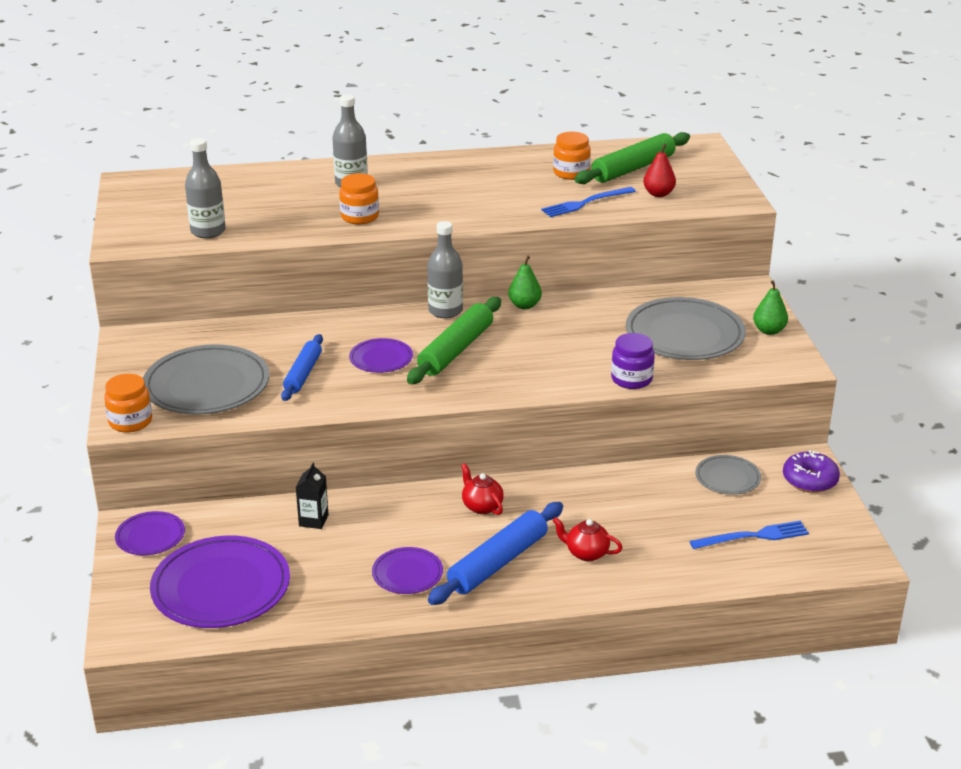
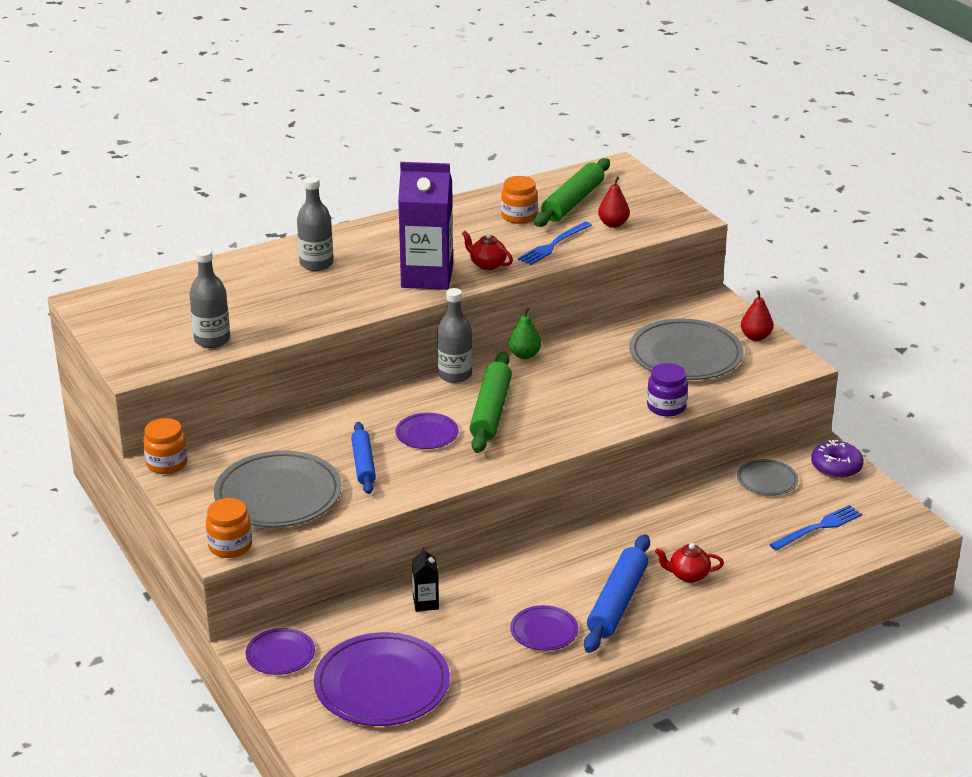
camera: 20 degrees left, 0 degrees up
(359, 217) = (351, 297): orange jar -> orange jar (167, 463)
(443, 211) = (427, 277): none -> purple carton
(482, 506) = (570, 554): red teapot -> red teapot (487, 265)
(769, 331) = (755, 337): green pear -> red pear

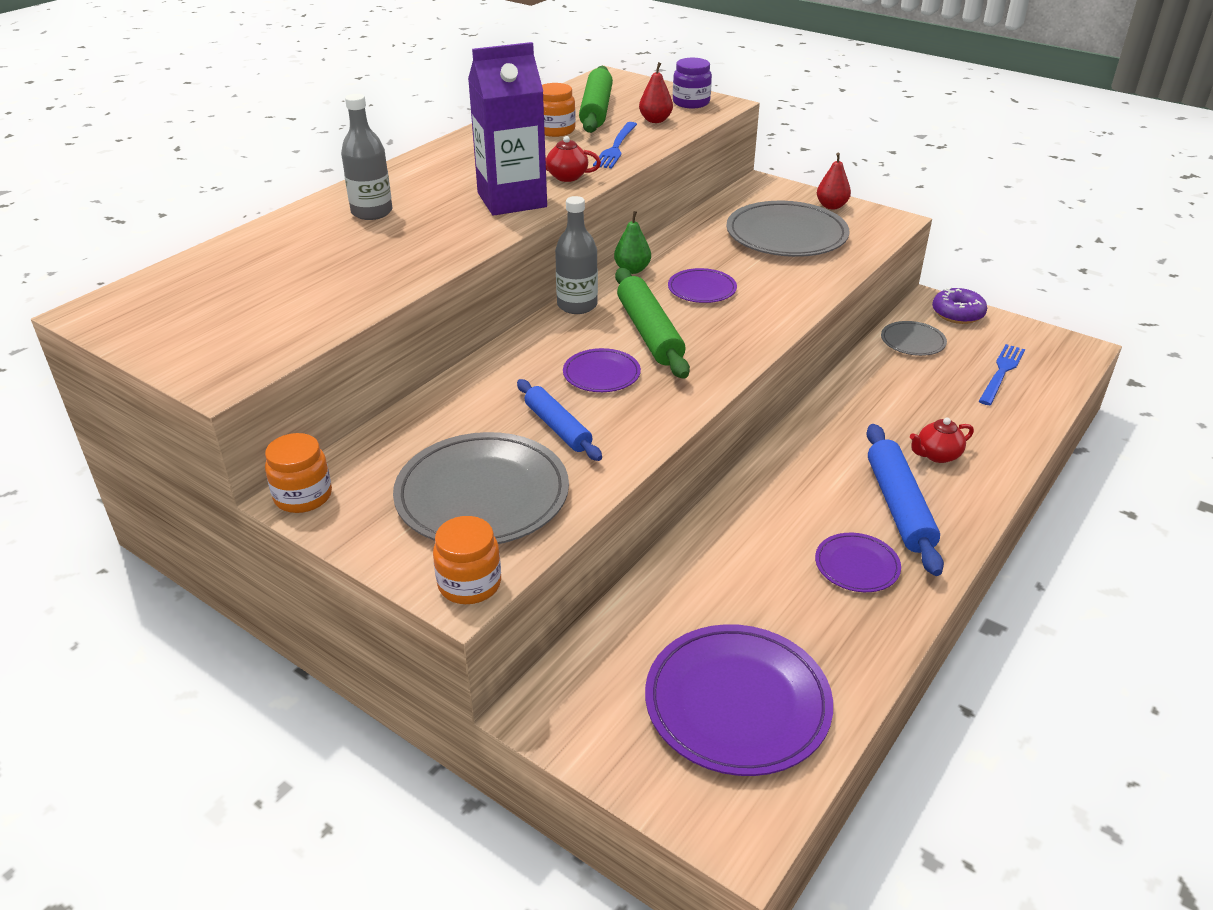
camera: 25 degrees left, 5 degrees up
(212, 340) = (304, 318): grey bottle -> none
(280, 654) = (579, 707): purple plate -> purple plate (702, 289)
(425, 603) = (701, 575): black carton -> none
(666, 407) = (819, 285): purple jar -> purple jar (691, 103)

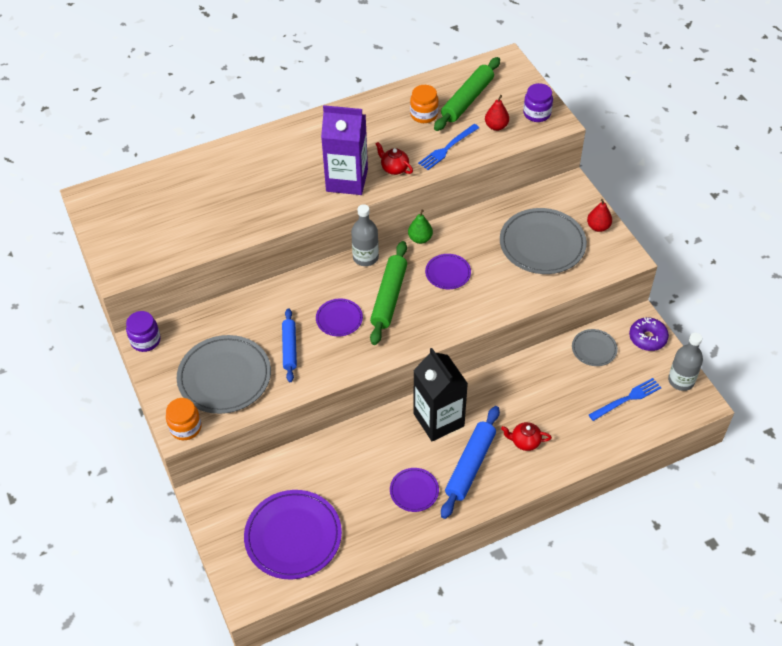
camera: 30 degrees right, 15 degrees up
(303, 496) = (145, 340): orange jar -> purple jar
(372, 212) = (264, 162): grey bottle -> grey bottle (681, 381)
(805, 473) = (438, 420): none -> black carton

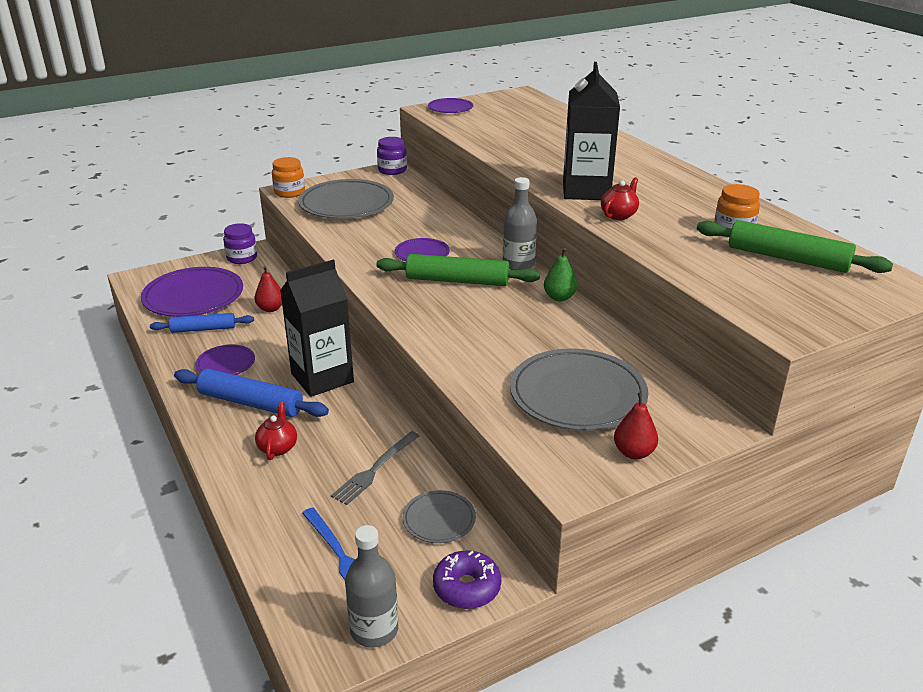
camera: 85 degrees right, 20 degrees down
(290, 348) = (381, 231): blue rolling pin -> blue rolling pin (203, 329)
(347, 180) = (586, 191): purple carton -> black carton
(447, 148) = (675, 246): blue fork -> none
(448, 273) = (503, 318): purple plate -> purple plate (450, 108)
(496, 126) = (743, 280): red pear -> red pear (270, 308)
(537, 113) = (797, 313): purple jar -> purple jar (242, 258)
(548, 383) = (375, 469): none -> grey fork

